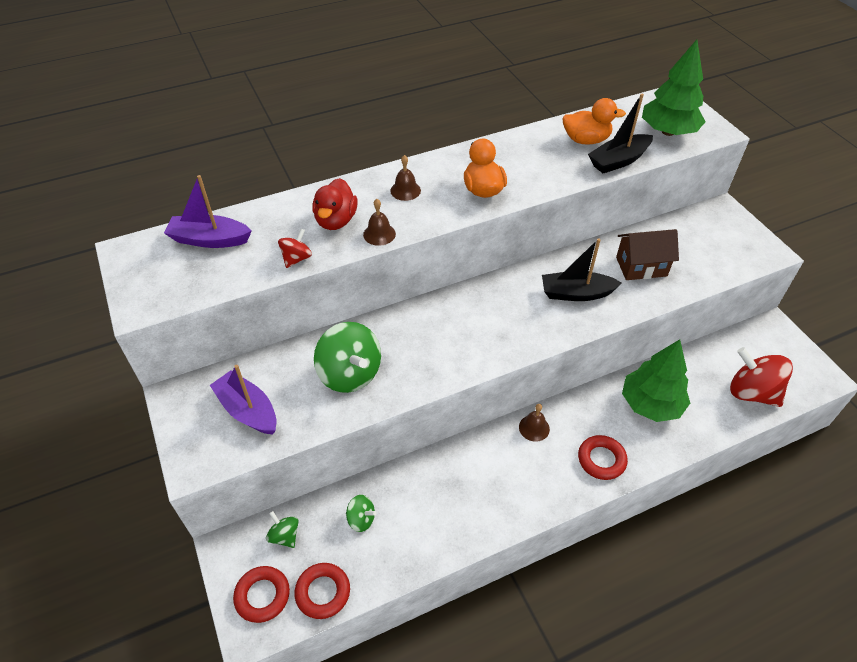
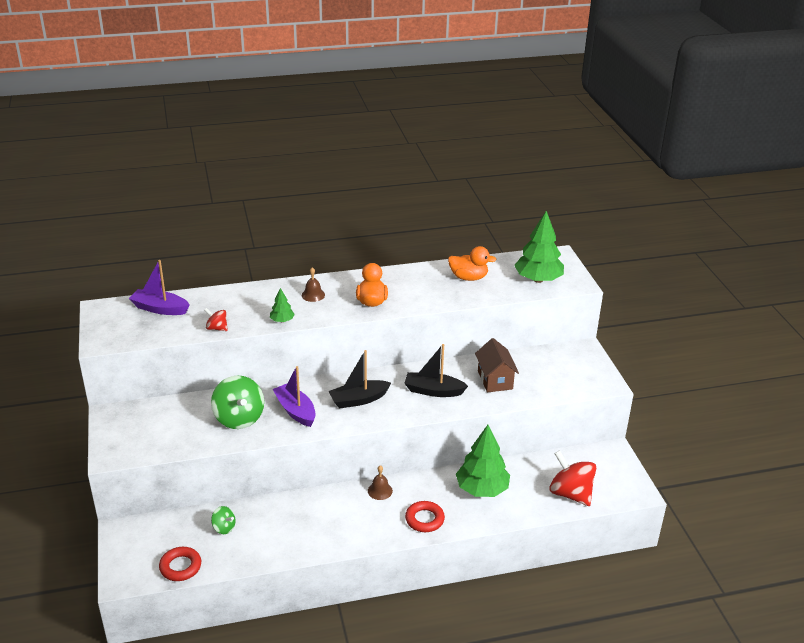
camera: 10 degrees right, 15 degrees down
(248, 410) = (158, 430): purple boat -> purple boat (295, 411)
(262, 596) = (137, 561): red ring -> none
(284, 536) = (164, 529): green spinning top -> none
(296, 258) = (217, 328): red spinning top -> red spinning top turned 105 degrees counterclockwise
(336, 220) = (254, 308): red duck -> none
(379, 234) = (282, 320): brown bell -> green tree
(618, 161) = (487, 295): black boat -> black boat (358, 400)
(641, 266) = (495, 380): brown house -> brown house turned 75 degrees clockwise

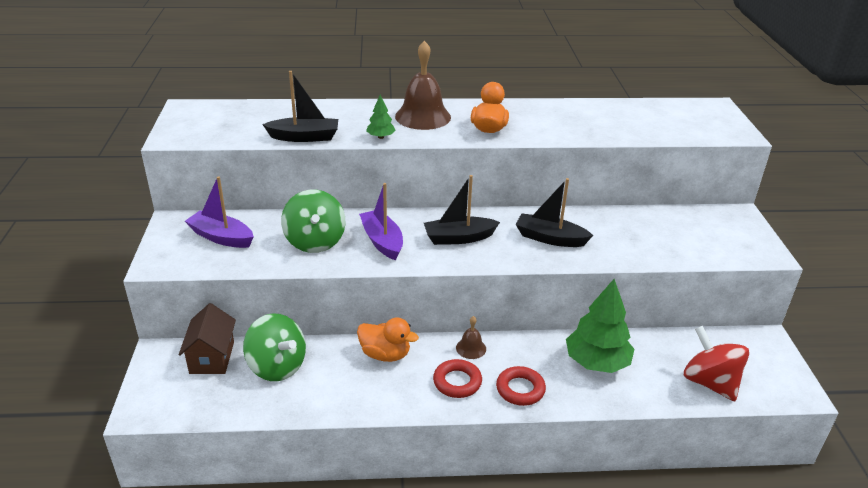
camera: 10 degrees right, 0 degrees up
(160, 309) = (249, 113): purple boat -> purple boat (221, 237)
(180, 567) = (213, 405): red ring -> red ring (457, 382)
(217, 328) = (304, 137): red spinning top -> black boat
(224, 528) = (277, 366): green spinning top -> green spinning top, size x1.98
(313, 295) = (423, 116): brown bell -> brown bell, size x2.06
(468, 277) = (607, 117): orange duck -> orange duck (385, 354)
(495, 380) = (626, 235): brown house -> brown house (212, 357)
(538, 279) = (691, 126): green tree -> none

